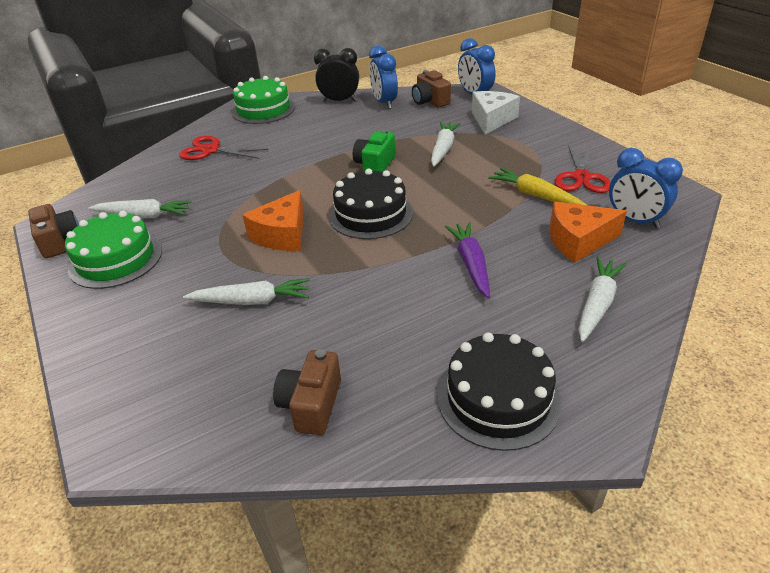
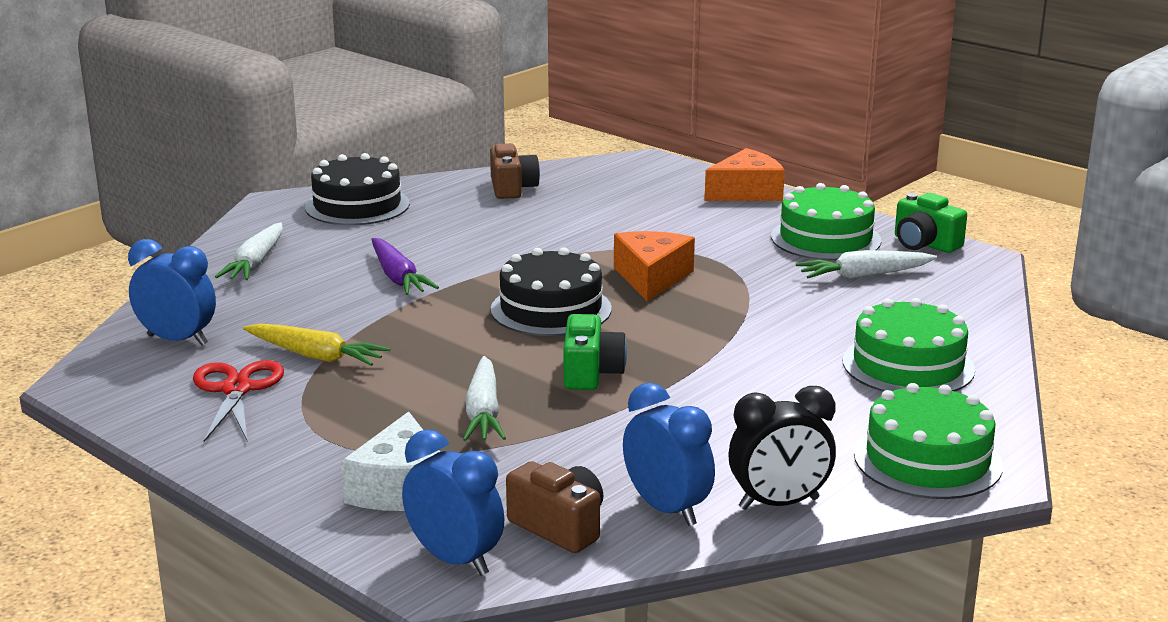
camera: 160 degrees right, 15 degrees down
(59, 241) = (924, 244): brown camera -> green camera
(210, 150) = (908, 365): red scissors -> green cake
(252, 301) = (625, 228): white carrot -> none
(578, 241) = (263, 311): orange cheese -> orange cheese (747, 192)

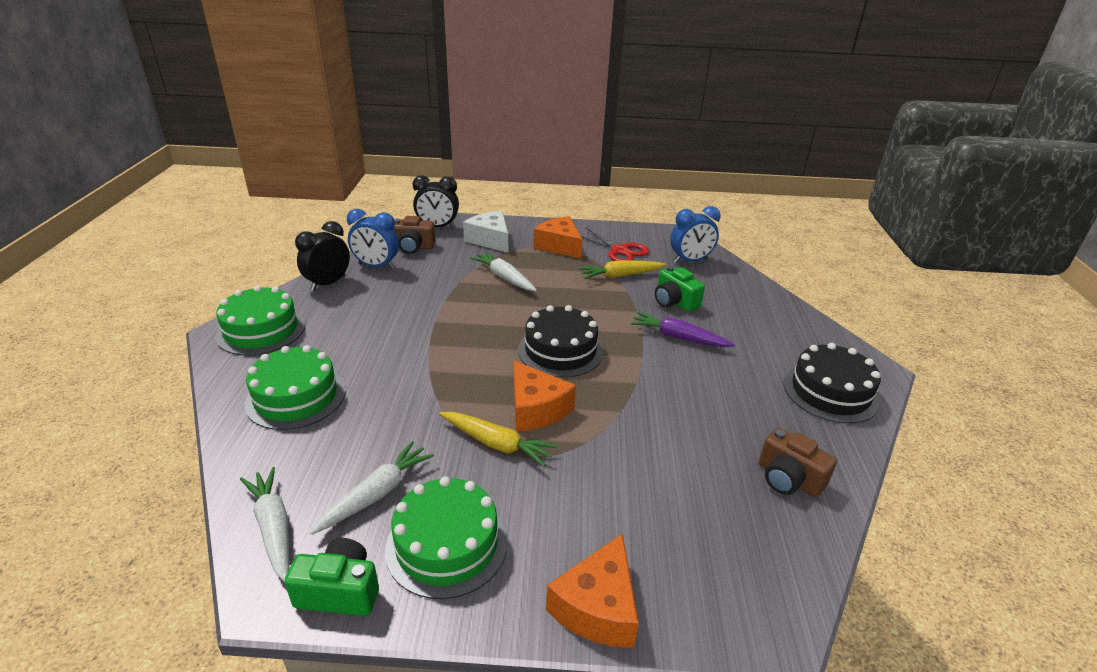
camera: 140 degrees right, 10 degrees up
(255, 263) = (764, 315): white carrot -> white carrot (273, 528)
(309, 432) = (559, 246): none -> orange cheese
(455, 560) = (437, 227): blue clock -> black clock
(591, 373) = (482, 316): green camera -> green camera (674, 302)
(722, 270) = (497, 444): none -> yellow carrot

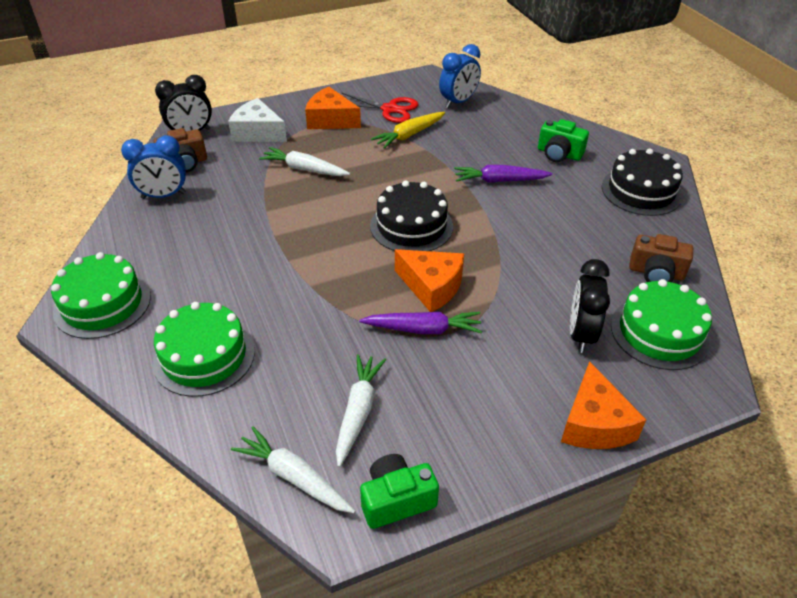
camera: 25 degrees left, 10 degrees up
(328, 284) = (128, 231): black clock -> black clock (581, 334)
(447, 544) = (450, 427): green cake -> green cake (659, 332)
(497, 444) = (423, 329): yellow carrot -> purple carrot
(674, 302) = (473, 147): green camera -> green camera (559, 154)

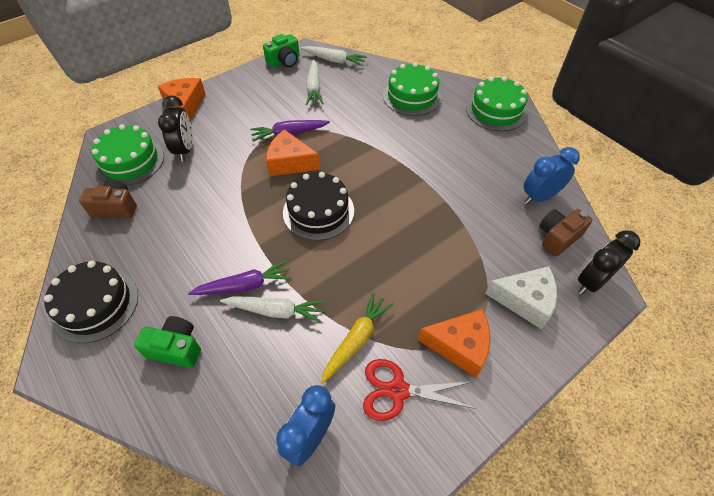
camera: 165 degrees right, 10 degrees up
(304, 169) = (442, 256): white carrot -> white carrot (275, 311)

